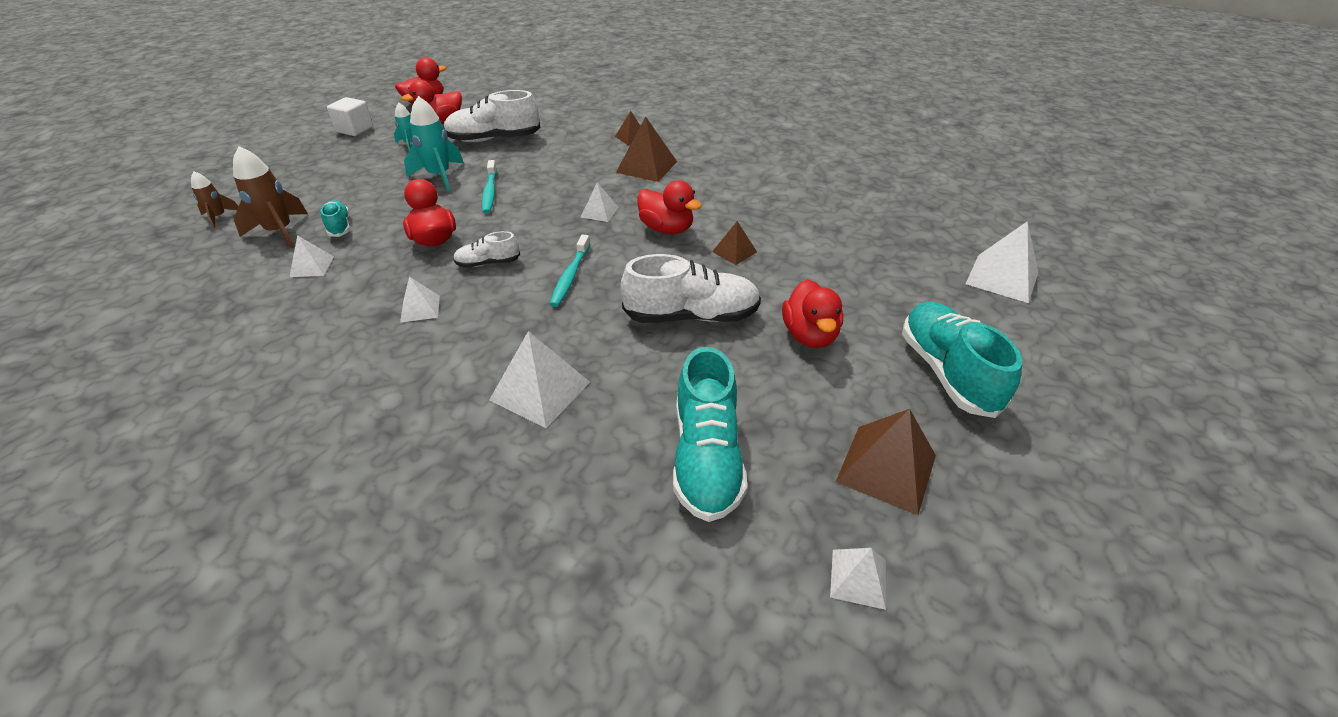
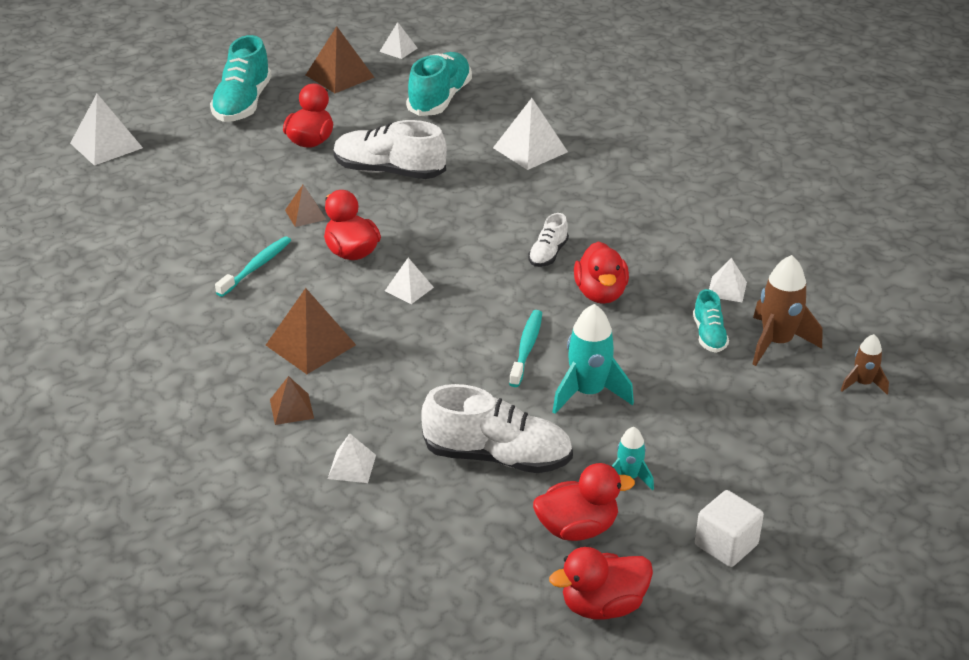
camera: 160 degrees left, 5 degrees down
(420, 308) = (616, 224): white pyramid -> white pyramid (352, 466)
(488, 263) = (548, 254): white shoe -> white shoe turned 105 degrees clockwise
(570, 276) = (473, 224): turquoise toothbrush -> turquoise toothbrush (256, 267)

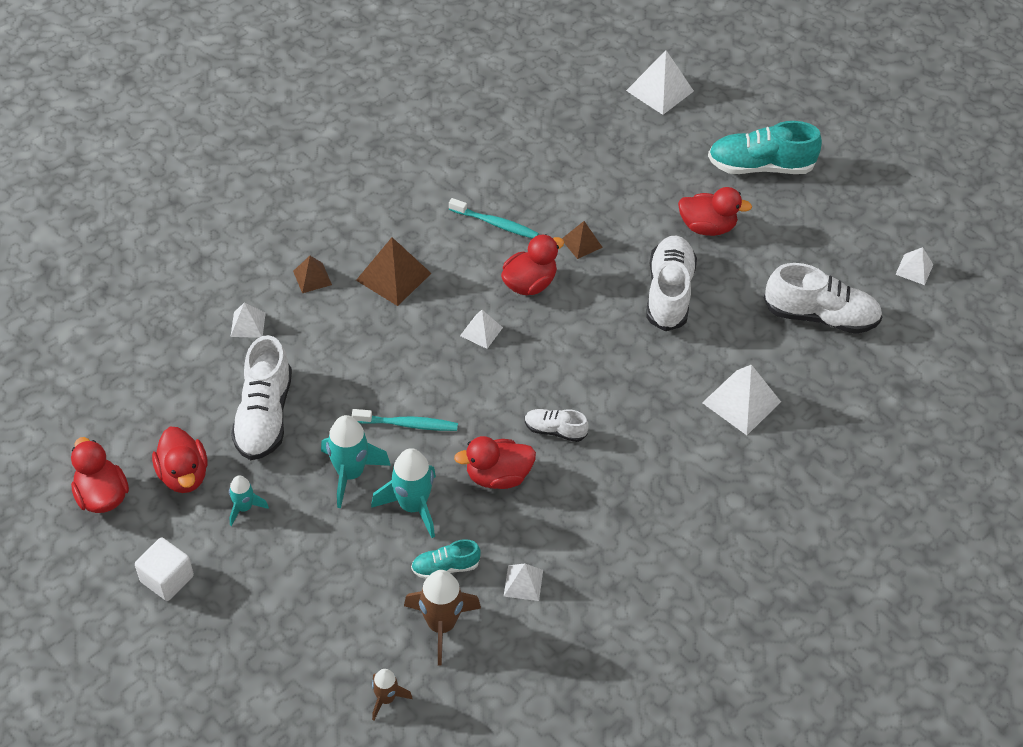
camera: 80 degrees right, 15 degrees up
(339, 76) = (840, 229): brown pyramid -> none
(440, 99) = (820, 316): turquoise shoe -> white shoe
(633, 352) = (413, 506): none -> turquoise rocket

